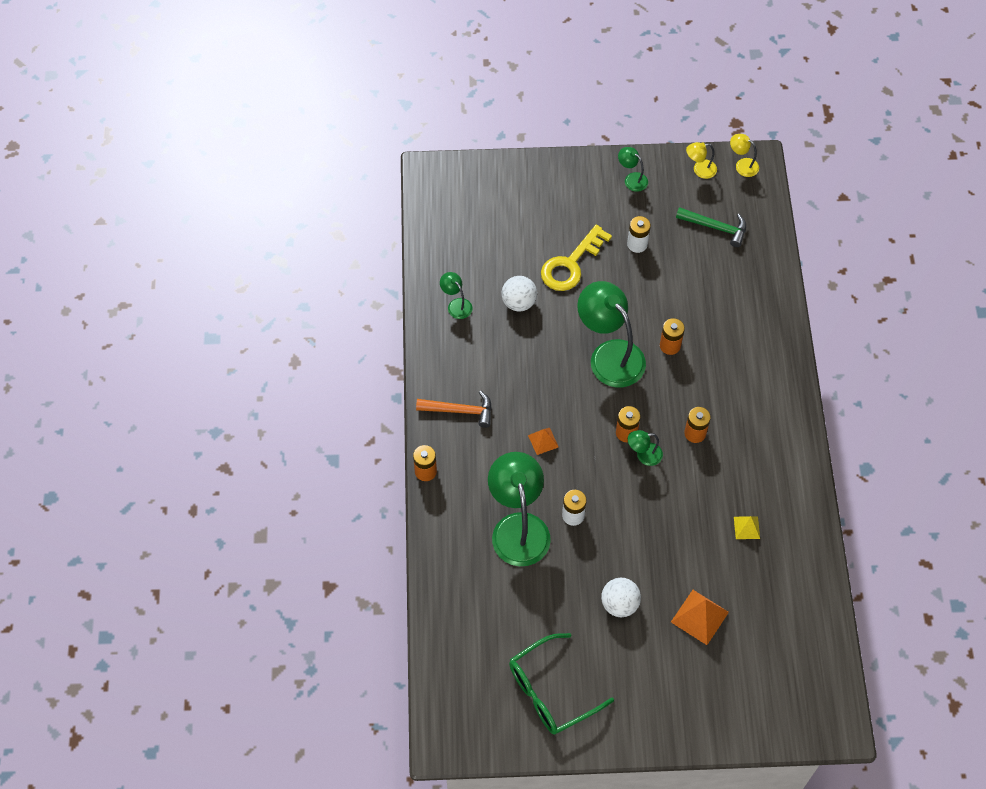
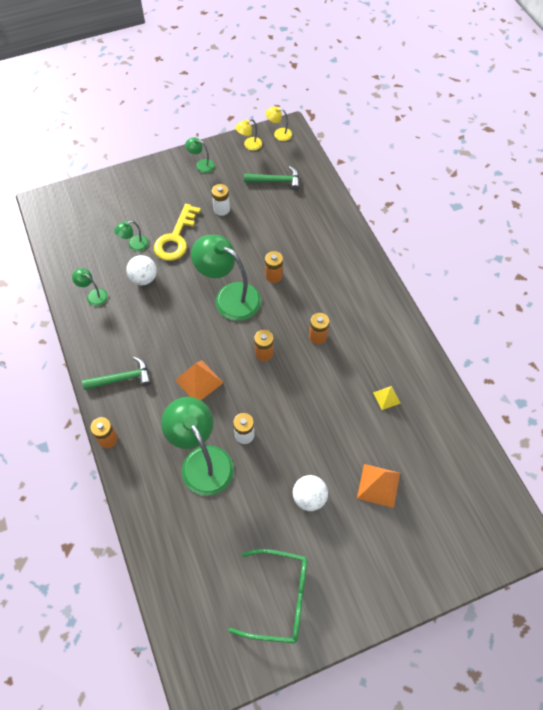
camera: 20 degrees left, 0 degrees up
(460, 411) = (122, 378): orange hammer -> green hammer
(543, 441) = (199, 381): orange pyramid -> orange pyramid, size x1.69
(551, 691) = (279, 598): green glasses -> green glasses turned 120 degrees counterclockwise
(643, 455) = (284, 366): green lamp -> green lamp (134, 245)

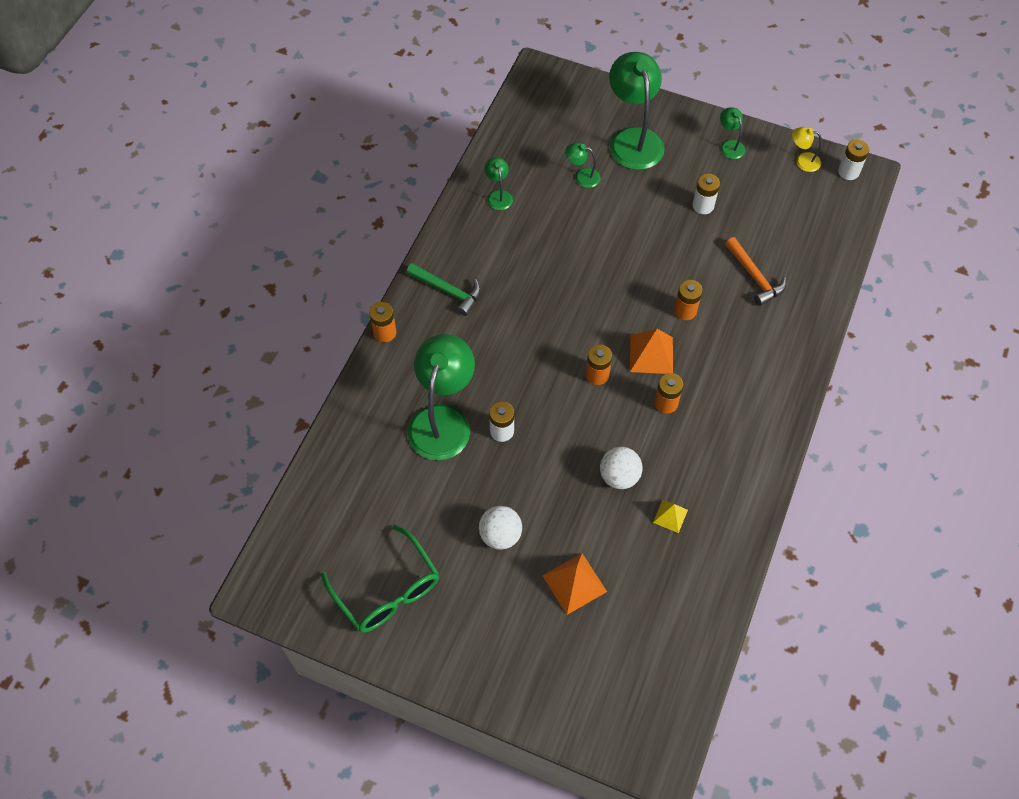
camera: 45 degrees right, 0 degrees up
(144, 278) = (558, 215): white ball -> white ball (619, 476)
(176, 238) = (628, 200): yellow key -> none
(199, 381) = (511, 350): orange pyramid -> orange pyramid (651, 354)
(229, 297) = (620, 296): green lamp -> green lamp (633, 139)
(276, 181) = (790, 219): green hammer -> none
(279, 134) = (848, 172): yellow lamp -> white battery
(290, 227) = (754, 277): none -> orange hammer

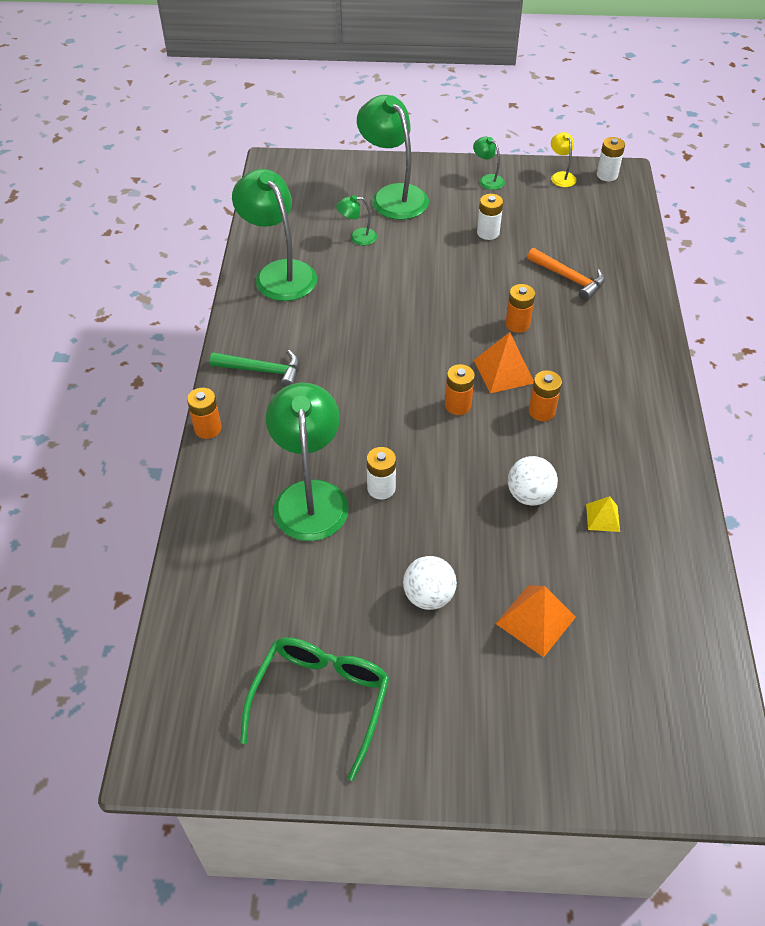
camera: 20 degrees left, 10 degrees down
(387, 589) = (321, 701): green glasses -> green glasses turned 105 degrees counterclockwise
(498, 195) = (279, 273): green lamp -> green lamp, size x2.20
(802, 161) = (561, 176): yellow lamp -> yellow lamp turned 75 degrees clockwise

